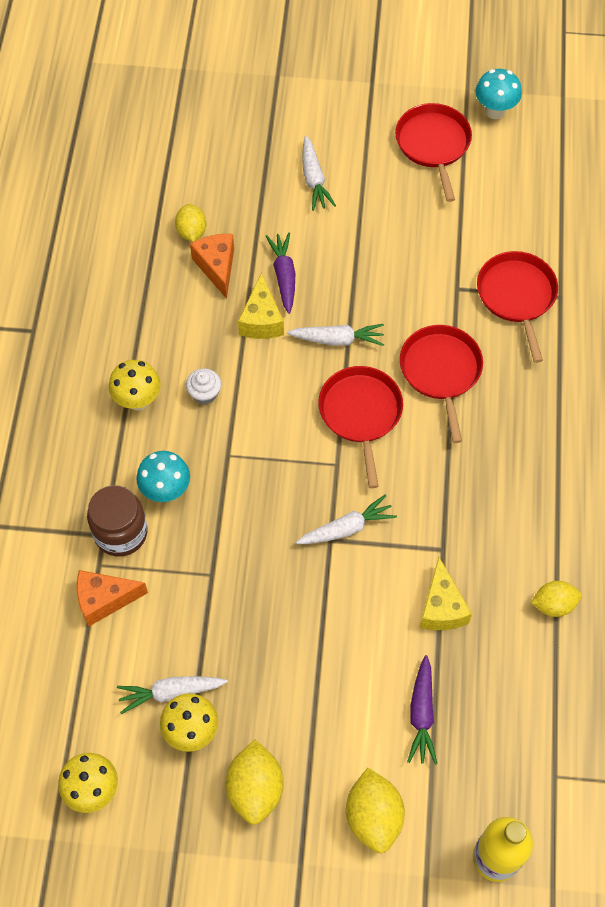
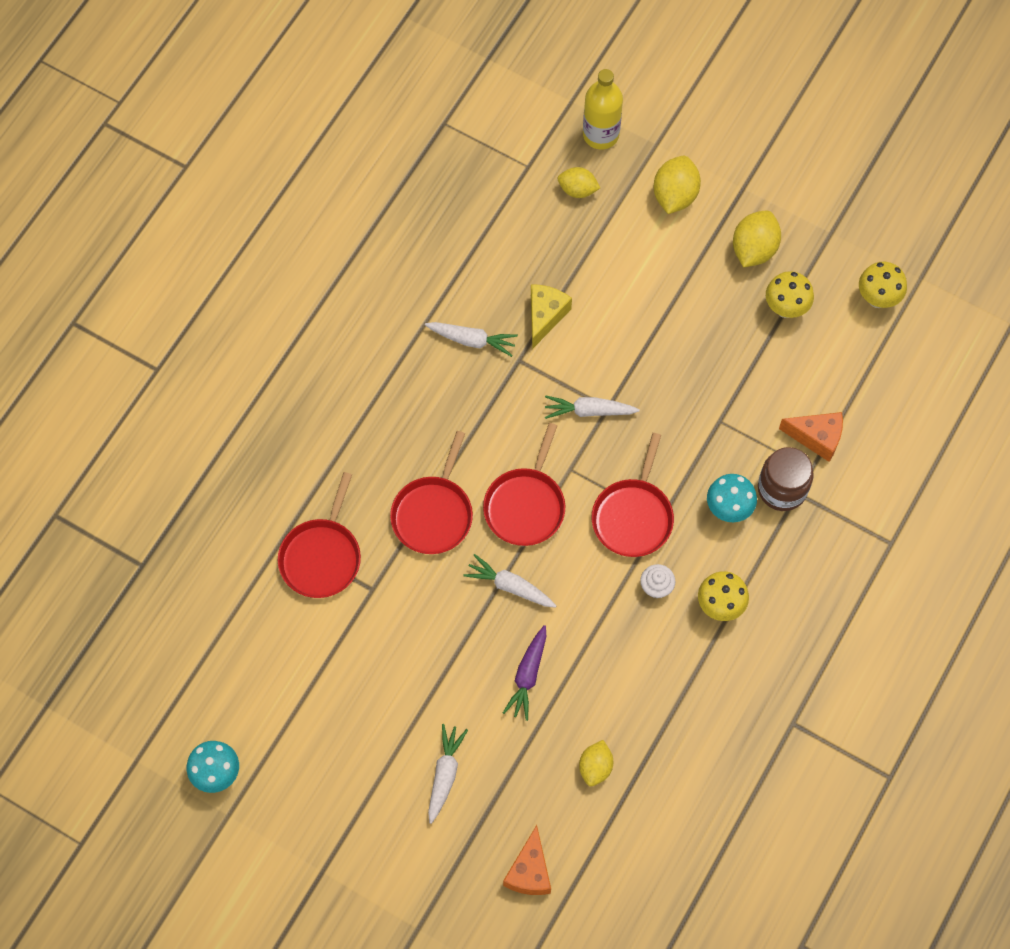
camera: 155 degrees left, 5 degrees up
(170, 692) = (790, 343): white carrot -> white carrot (472, 340)
(217, 267) = (588, 714): orange cheese -> orange cheese (529, 871)
(261, 320) = (571, 638): yellow cheese -> none
(421, 714) = (603, 247): purple carrot -> none
(433, 145) = (302, 761): red pan -> red pan (633, 516)
(553, 604) = (455, 281): yellow lemon -> yellow lemon (577, 190)

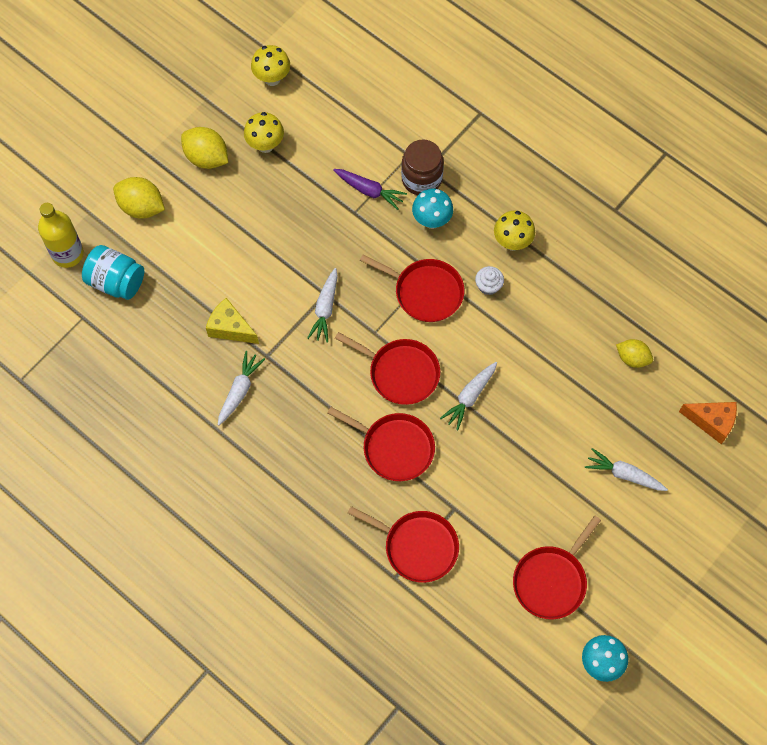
camera: 80 degrees left, 0 degrees up
(304, 707) = (551, 580): none -> red pan
(527, 676) = (549, 396): purple carrot -> purple carrot (369, 191)
(577, 190) = (116, 281): yellow lemon -> turquoise jar
(817, 438) = (383, 146): orange cheese -> none

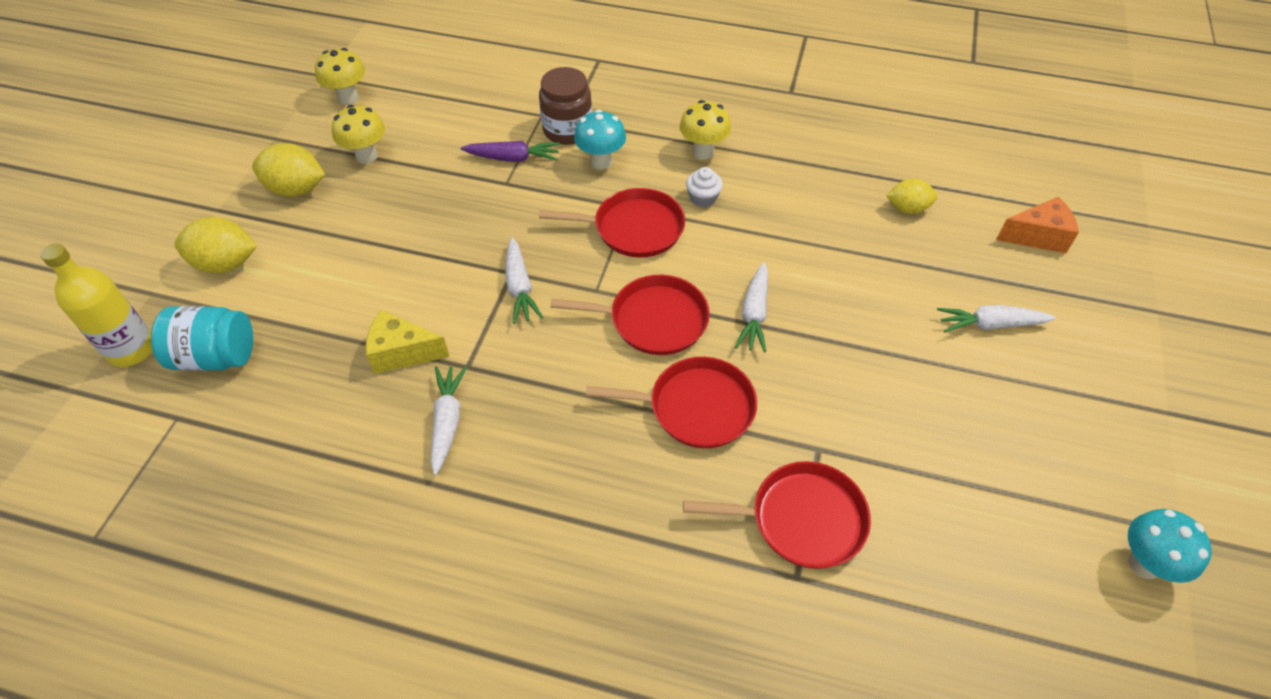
camera: 25 degrees left, 15 degrees down
(551, 580) = (1002, 484): red pan -> none

